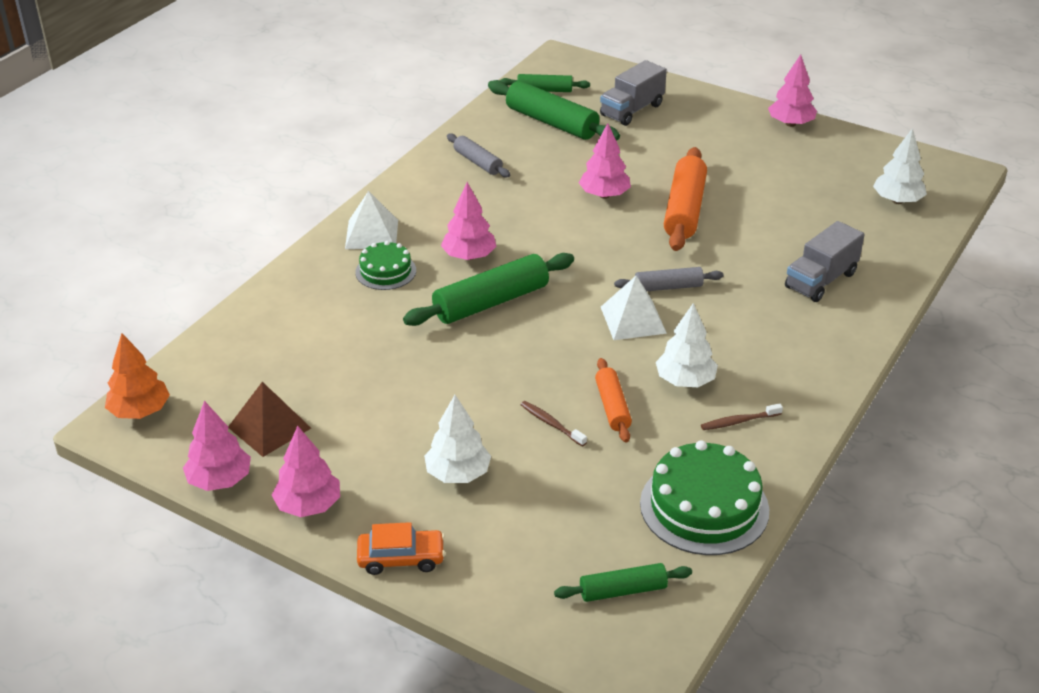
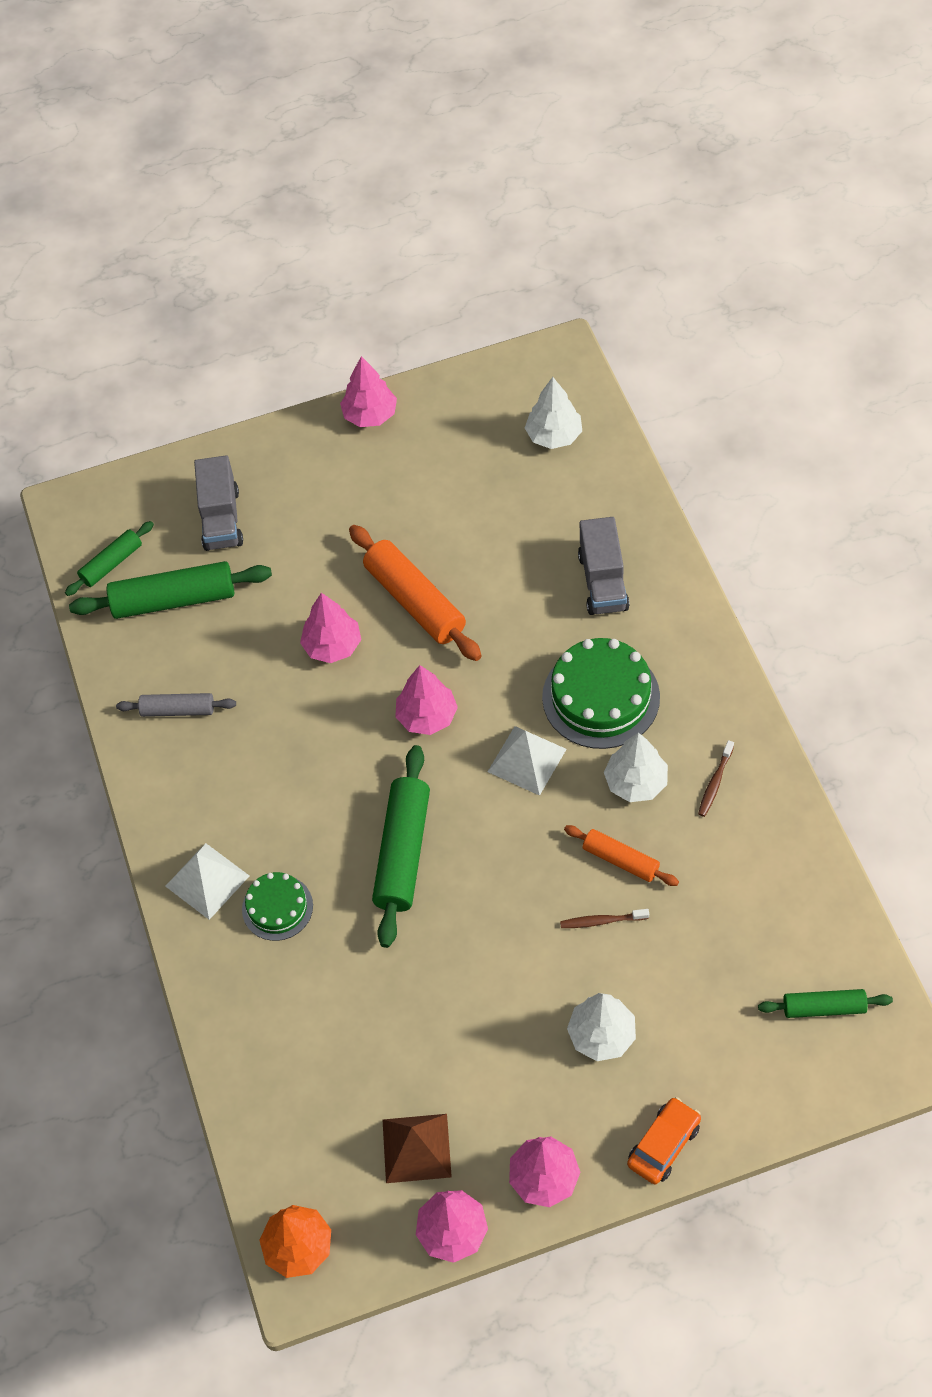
camera: 45 degrees left, 20 degrees up
(469, 256) = (320, 823): pink tree -> pink tree (427, 716)
(623, 590) = (823, 1007): green rolling pin -> green rolling pin turned 60 degrees clockwise
(668, 287) = (508, 700): grey rolling pin -> none
(704, 506) = (785, 883): green cake -> green cake (601, 697)

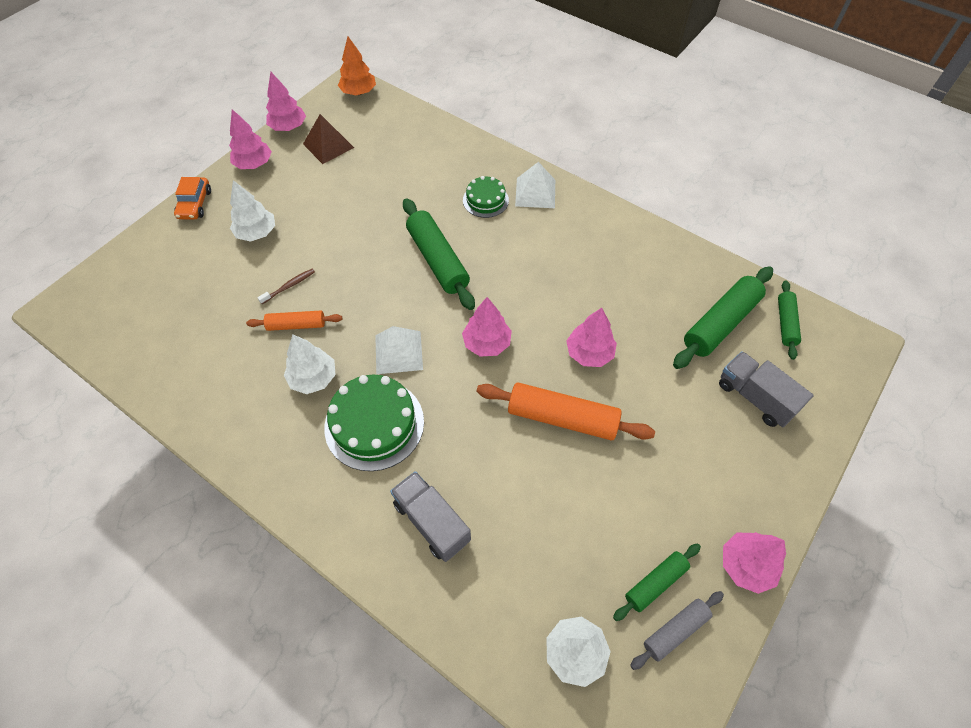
camera: 140 degrees right, 0 degrees up
(178, 710) = (643, 262): grey rolling pin -> grey rolling pin (675, 631)
(715, 782) = (255, 408): brown toothbrush -> none
(823, 1007) = (121, 310): green rolling pin -> green rolling pin (655, 583)

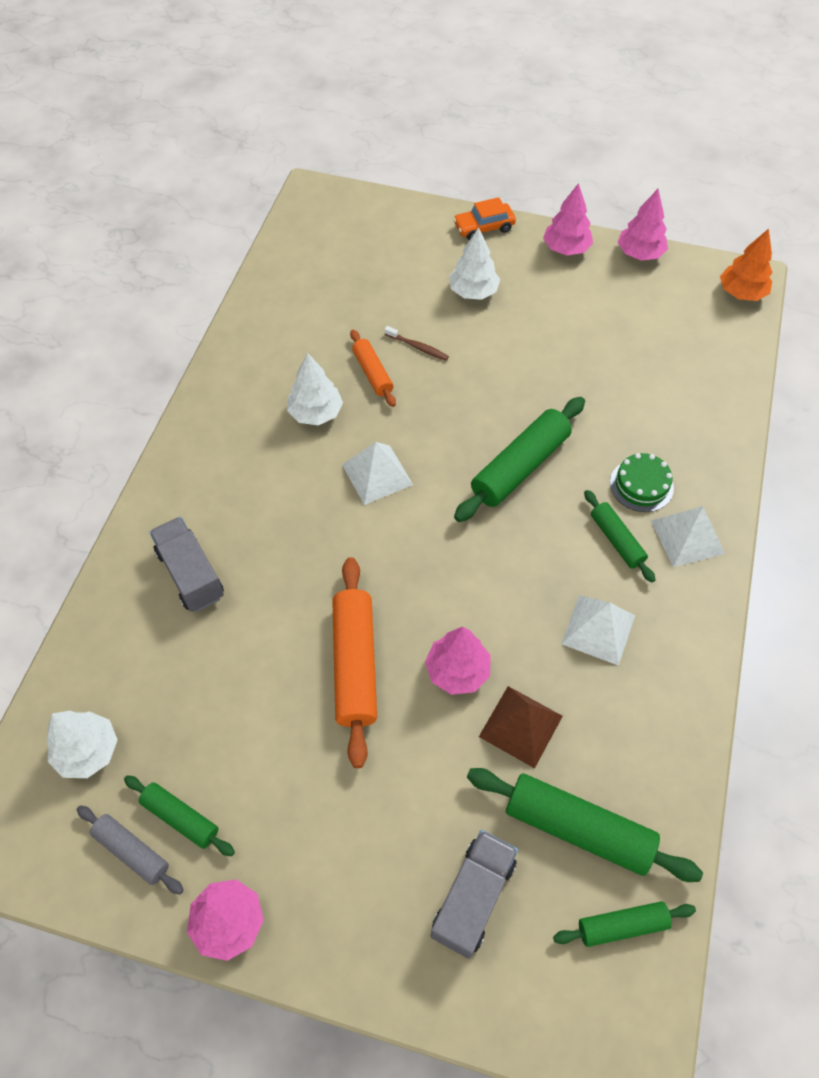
camera: 70 degrees right, 0 degrees up
(328, 145) = (634, 300): brown pyramid -> brown pyramid (521, 726)
(374, 424) = (282, 485): green cake -> none
(432, 522) = (190, 574): grey truck -> grey truck turned 60 degrees counterclockwise
(486, 343) = (425, 555): pink tree -> none
(522, 228) = (616, 540): none -> green rolling pin
(585, 263) = (598, 629): none -> white pyramid

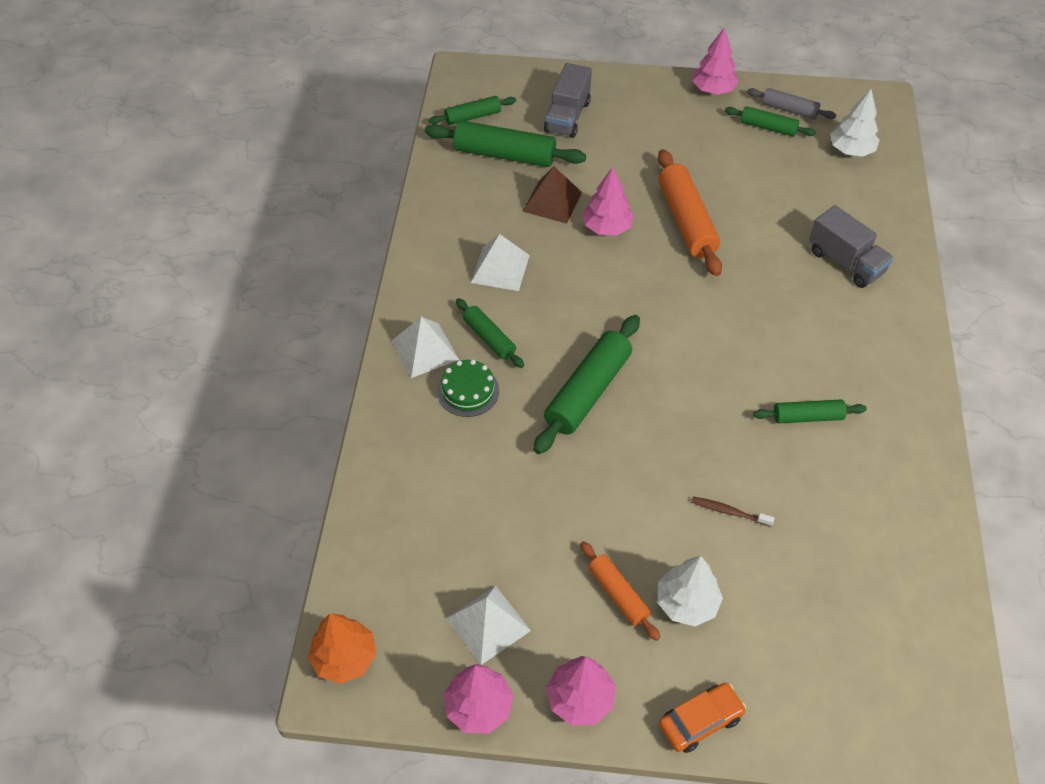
camera: 170 degrees right, 5 degrees down
(315, 413) = (807, 417): white tree -> green rolling pin
(372, 373) = (767, 471): orange rolling pin -> orange rolling pin (618, 594)
(377, 474) = (722, 365): white pyramid -> white pyramid (488, 624)

